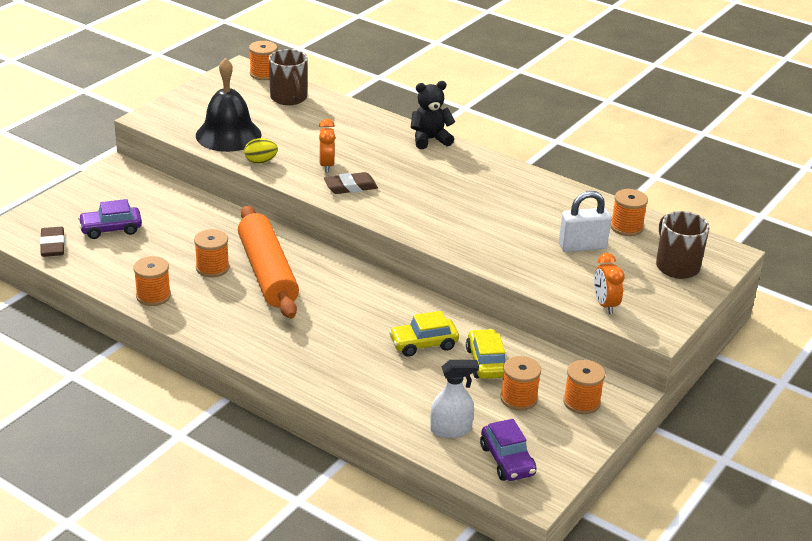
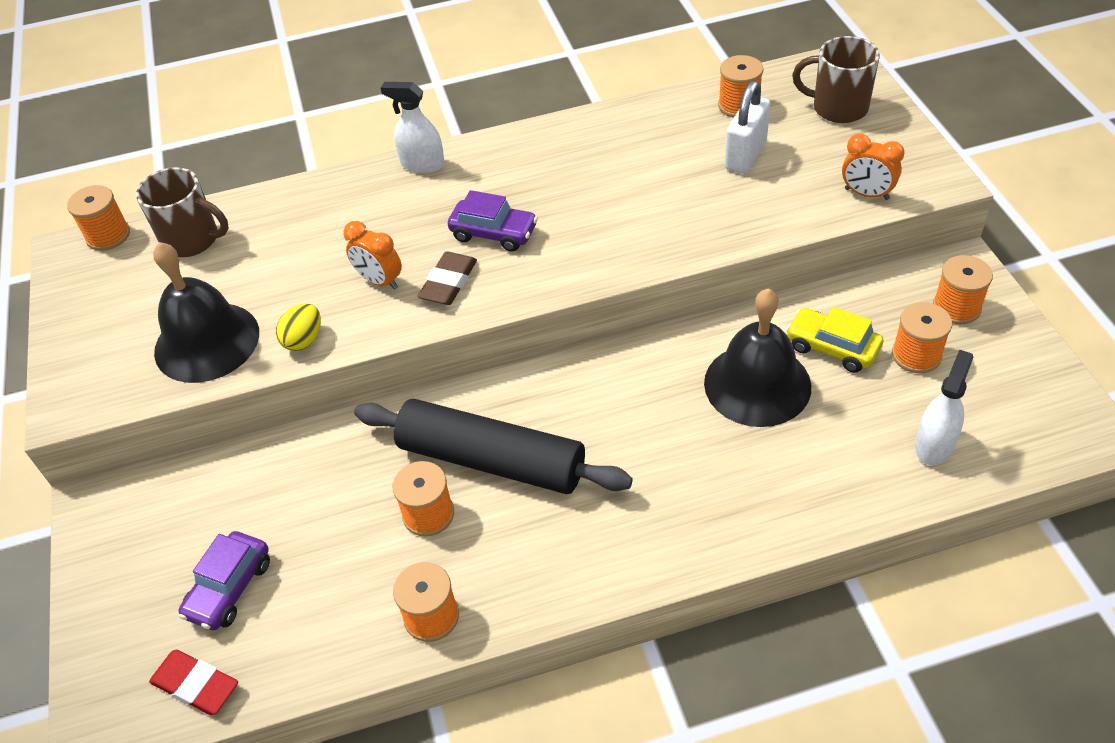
camera: 45 degrees left, 15 degrees up
(53, 245) = (196, 685): brown eraser -> red eraser
(267, 273) = (491, 460): orange rolling pin -> black rolling pin
(423, 344) = (757, 384): yellow car -> black bell
(430, 140) = (422, 164): black teddy bear -> white spray bottle
(507, 460) = (1020, 424): purple car -> purple car (494, 233)

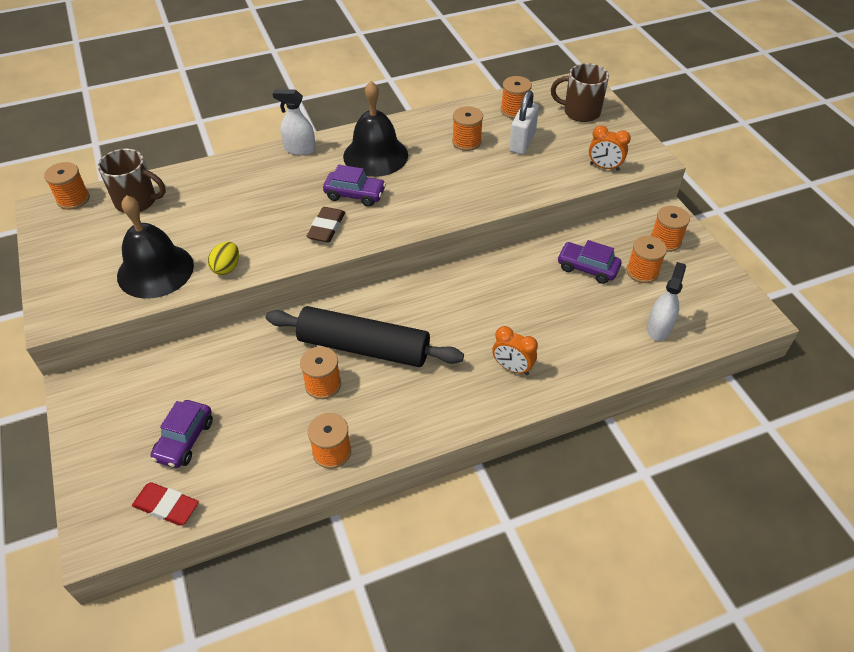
camera: 10 degrees left, 0 degrees up
(380, 281) = (277, 227): orange clock -> orange clock (512, 368)
(663, 154) = (466, 142): none -> orange spool
(757, 384) = (540, 293): black bell -> black bell (375, 155)
(832, 347) = (587, 268): yellow car -> purple car

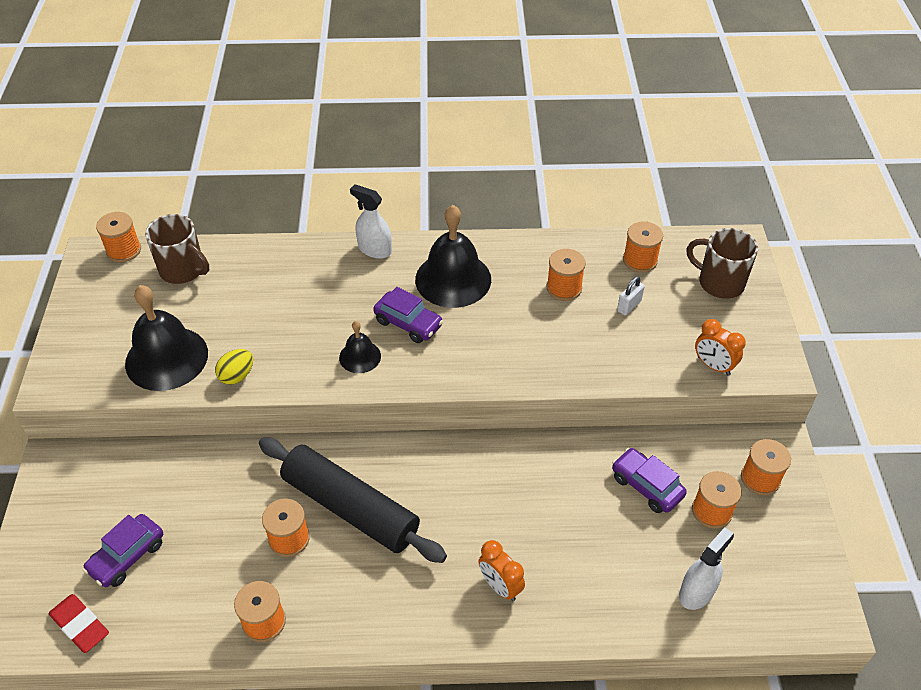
camera: 20 degrees right, 0 degrees up
(326, 228) = (360, 356): brown eraser -> black bell
(522, 142) = (629, 306): white padlock -> white padlock, size x0.57

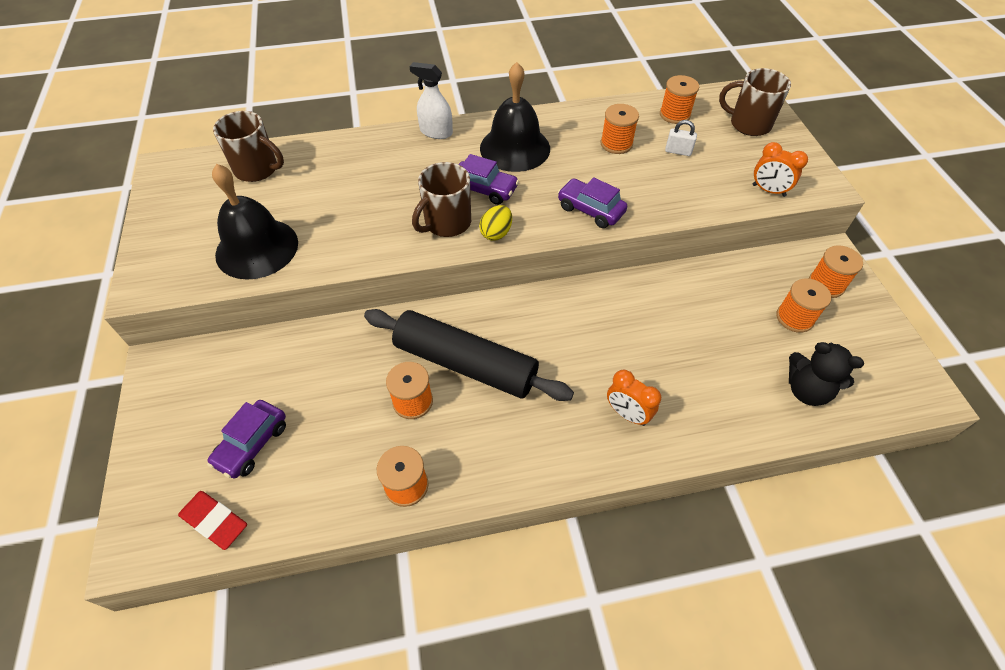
camera: 10 degrees left, 5 degrees up
(124, 250) = (195, 159): orange spool -> none
(237, 376) = (331, 255): yellow egg -> yellow egg (496, 233)
(360, 356) = (446, 223): black bell -> brown mug
(629, 306) = (678, 151): white padlock -> white padlock turned 75 degrees clockwise
(646, 486) = (731, 305): purple car -> purple car (590, 210)
(696, 592) = (806, 390): white spray bottle -> black teddy bear

